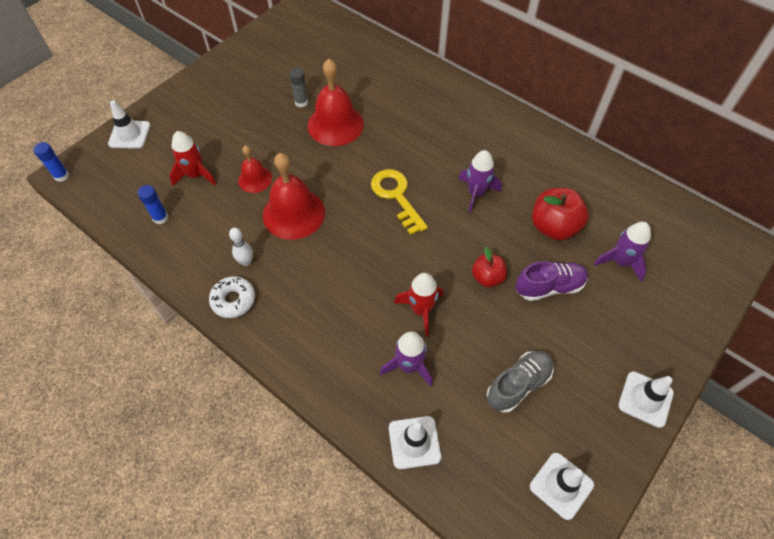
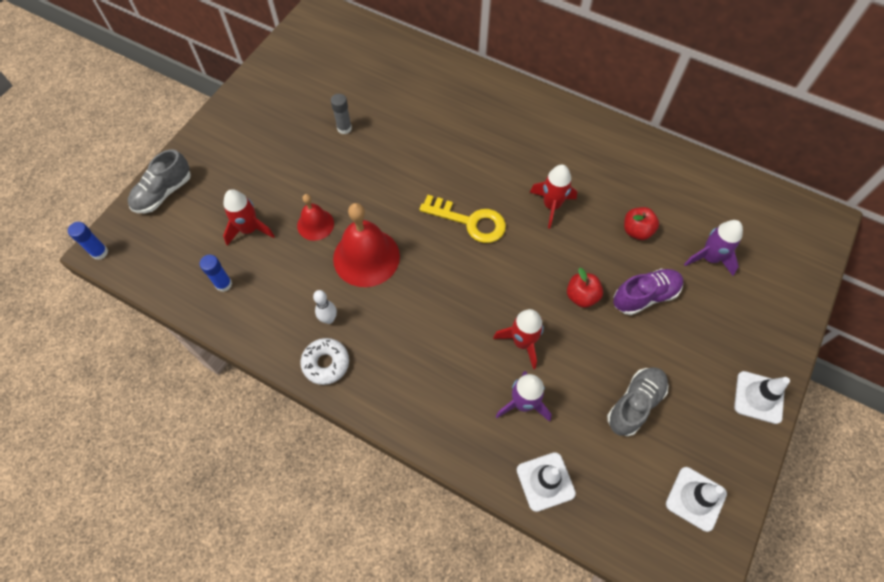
camera: 10 degrees left, 5 degrees up
(129, 135) = (163, 193): white traffic cone -> grey shoe
(335, 124) = (387, 149): red bell -> none
(396, 196) = (470, 221): yellow key -> yellow key turned 150 degrees clockwise
(476, 193) = (551, 205): purple rocket -> red rocket
(553, 227) = (636, 231): red apple -> red apple, size x0.61

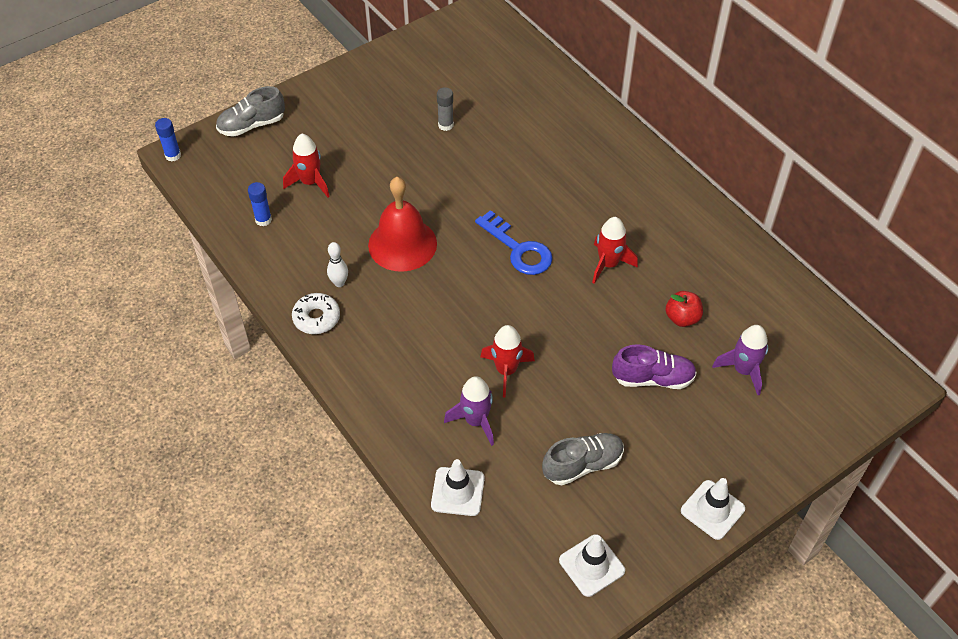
camera: 25 degrees right, 10 degrees down
(315, 224) = (371, 199): red bell -> none
(470, 221) = (518, 249): yellow key -> blue key
(581, 296) = (588, 354): red apple -> none

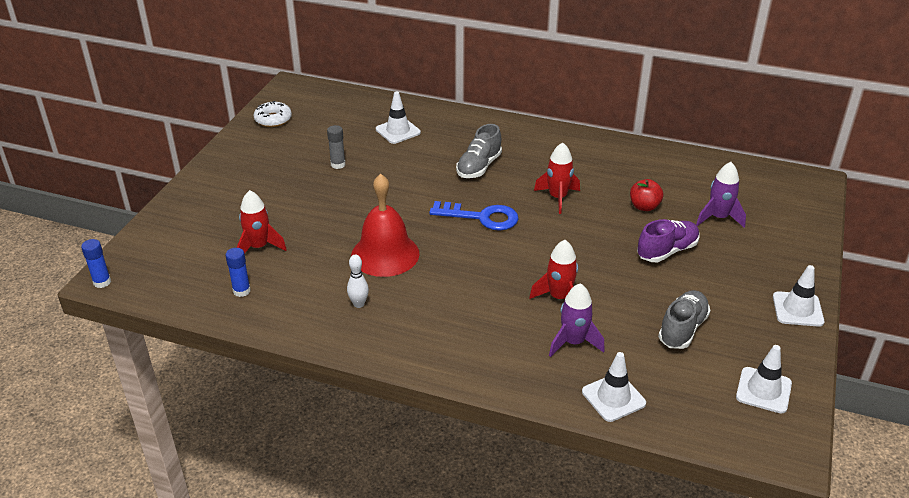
camera: 35 degrees left, 15 degrees down
(252, 125) = (161, 230): grey shoe -> grey shoe (479, 167)
(316, 318) = (364, 337): white donut -> white donut (273, 119)
(532, 111) = (398, 131): none -> white traffic cone

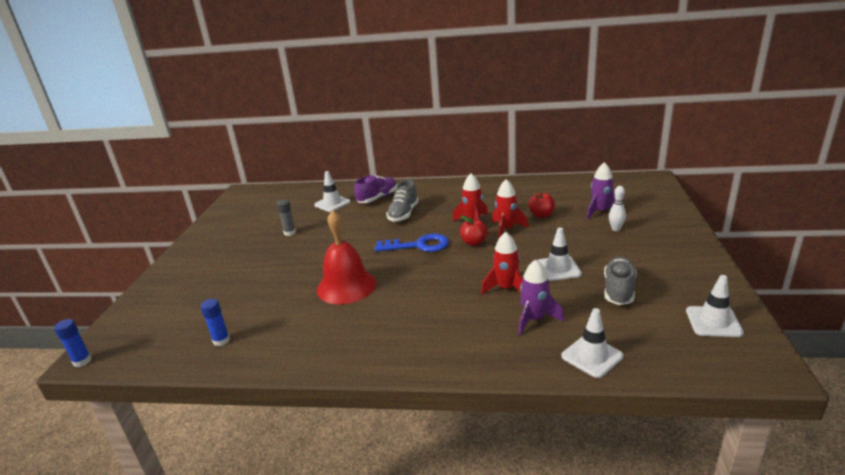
camera: 10 degrees left, 10 degrees down
(259, 247) = (232, 303): red rocket -> red rocket (506, 229)
(273, 119) = (230, 214): white donut -> none
(359, 304) = (333, 329): white bowling pin -> white bowling pin (615, 229)
(547, 228) = (474, 242): none -> red apple
(667, 251) = (574, 240): purple shoe -> purple shoe (377, 198)
(797, 309) = (698, 258): white traffic cone -> white traffic cone (558, 268)

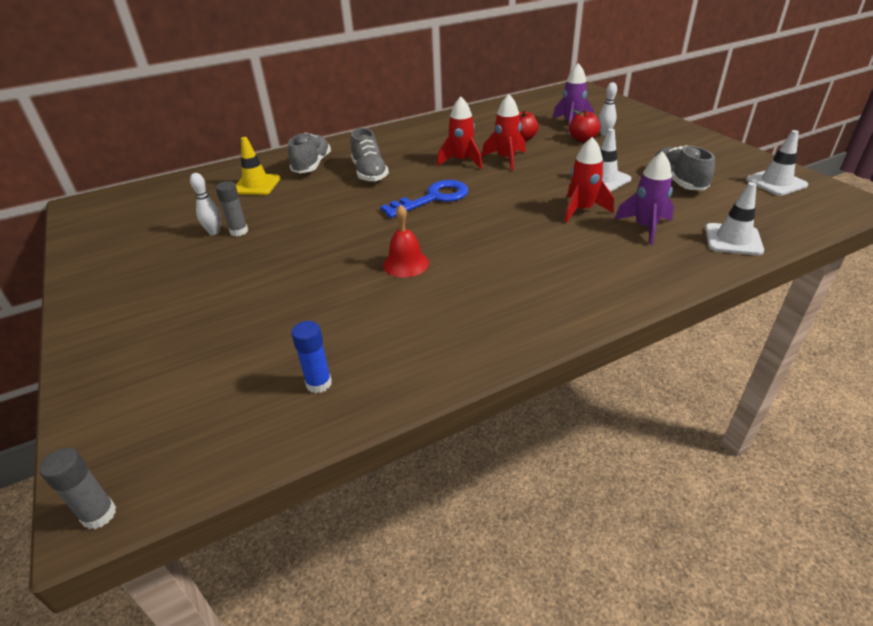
camera: 35 degrees left, 10 degrees up
(82, 361) = (99, 515): blue glue stick -> grey glue stick
(278, 229) = (214, 232): none -> white bowling pin
(332, 203) = (256, 185): white traffic cone -> yellow traffic cone
(346, 286) = (406, 263): red bell -> red bell, size x0.57
(377, 198) = (312, 165): purple shoe -> grey shoe
(474, 242) = (490, 179): red apple -> red apple (583, 139)

